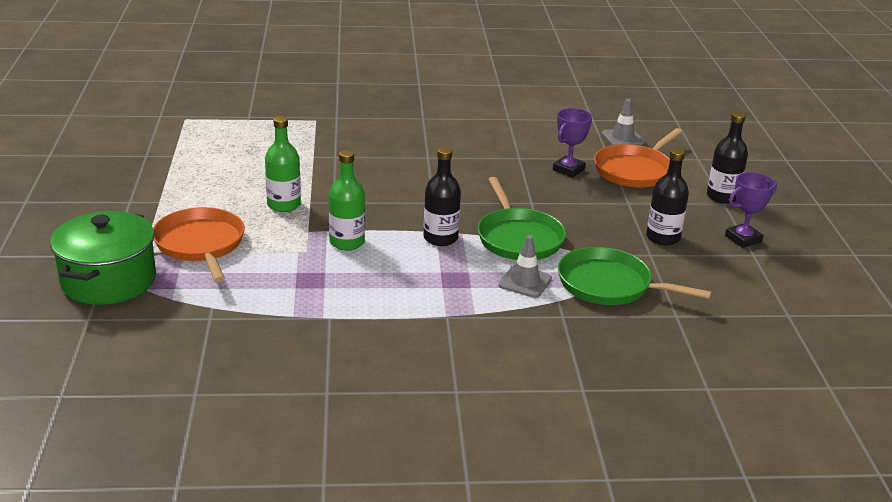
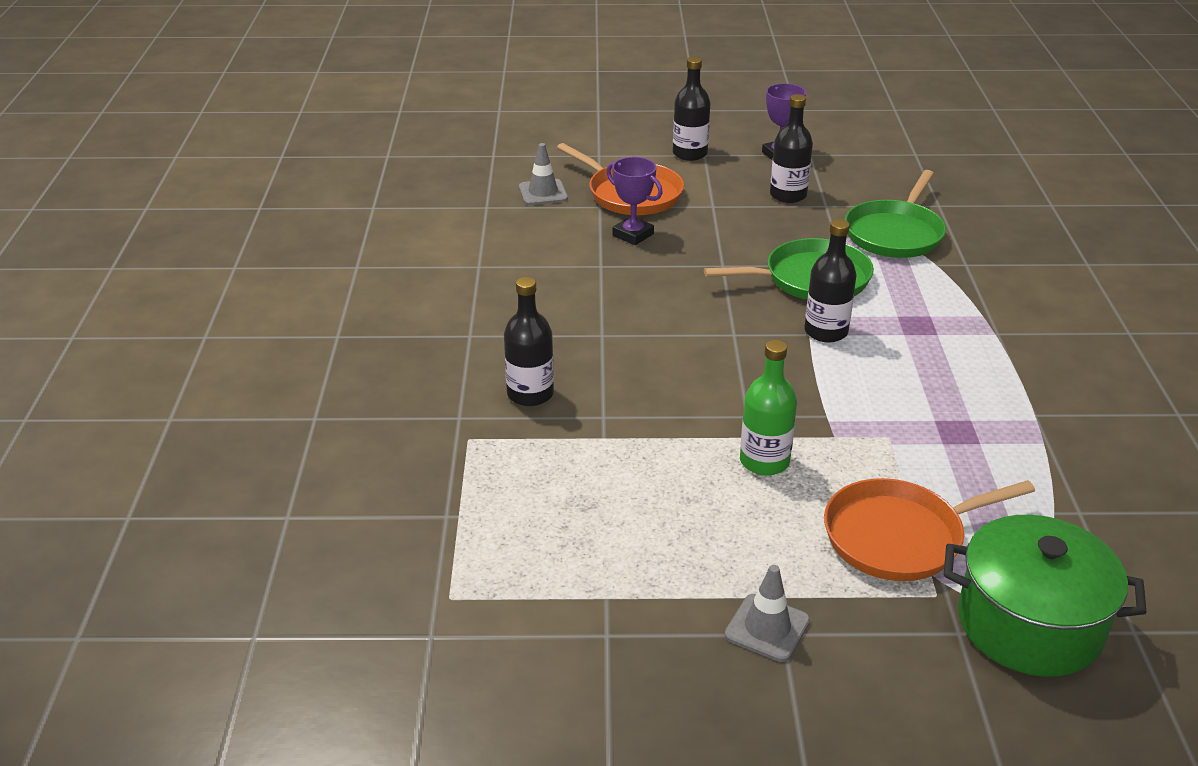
camera: 85 degrees left, 5 degrees up
(347, 242) = (855, 403): green bottle -> none
(359, 136) = (530, 394): none -> black bottle
(525, 282) = (907, 281): grey traffic cone -> grey traffic cone (767, 628)

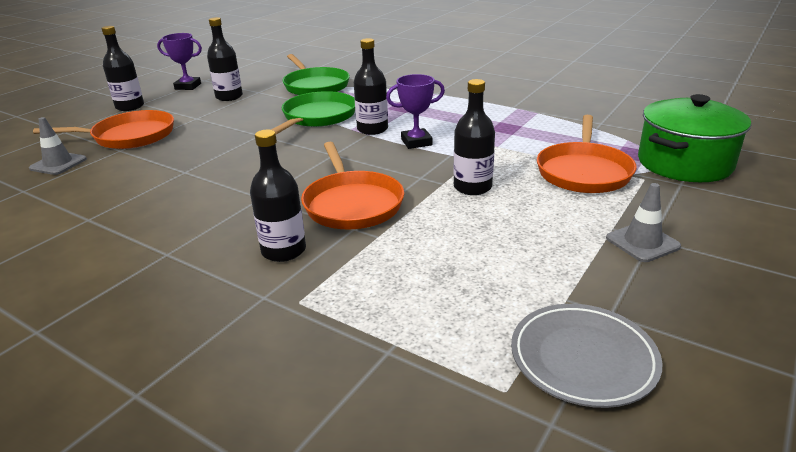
camera: 55 degrees left, 5 degrees down
(525, 632) = (583, 358): none -> grey plate
(633, 235) = (173, 150): purple trophy -> purple trophy (416, 142)
(645, 395) = (352, 204): none -> orange pan
(764, 461) = (472, 187): green bottle -> black bottle

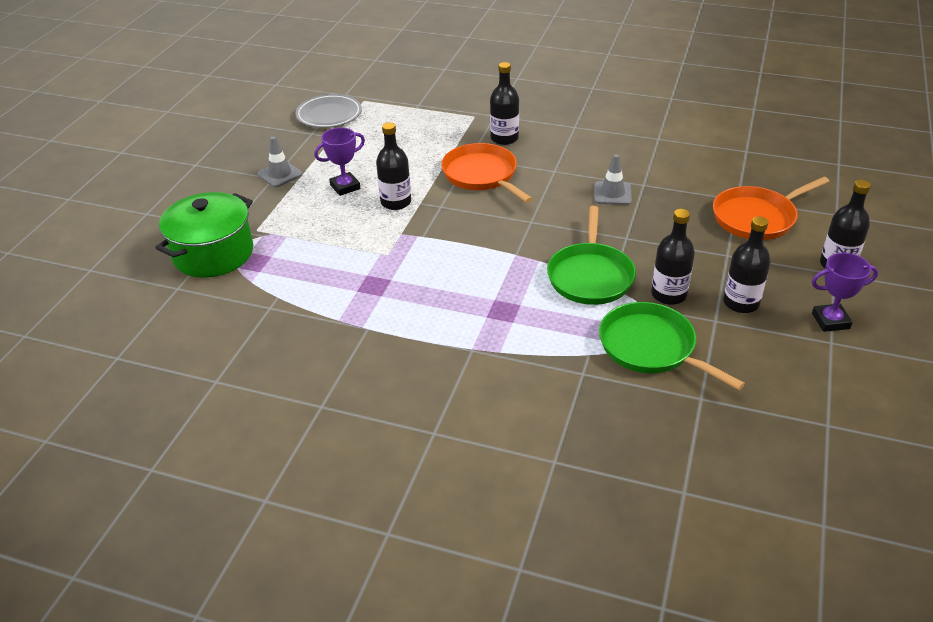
camera: 165 degrees right, 10 degrees up
(58, 164) = (766, 177): grey traffic cone -> grey traffic cone (612, 193)
(372, 129) = (515, 262): black bottle -> black bottle (668, 294)
(416, 142) = (461, 249): purple trophy -> purple trophy (345, 187)
(583, 172) = (304, 231): orange pan -> none

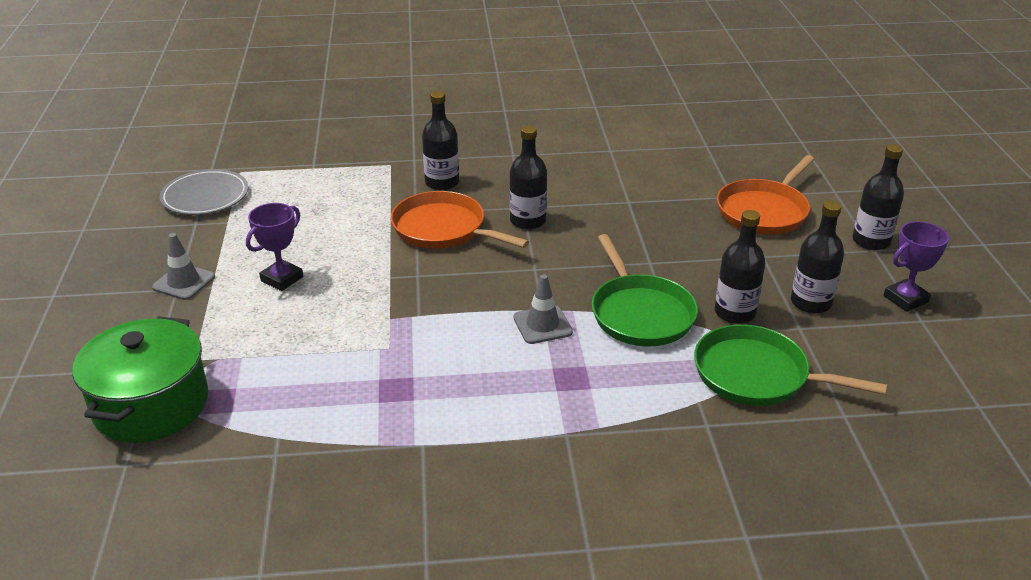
camera: 25 degrees left, 5 degrees down
(396, 202) = (359, 283): black bottle -> black bottle (528, 221)
(612, 193) = (602, 218): grey traffic cone -> grey traffic cone (542, 325)

